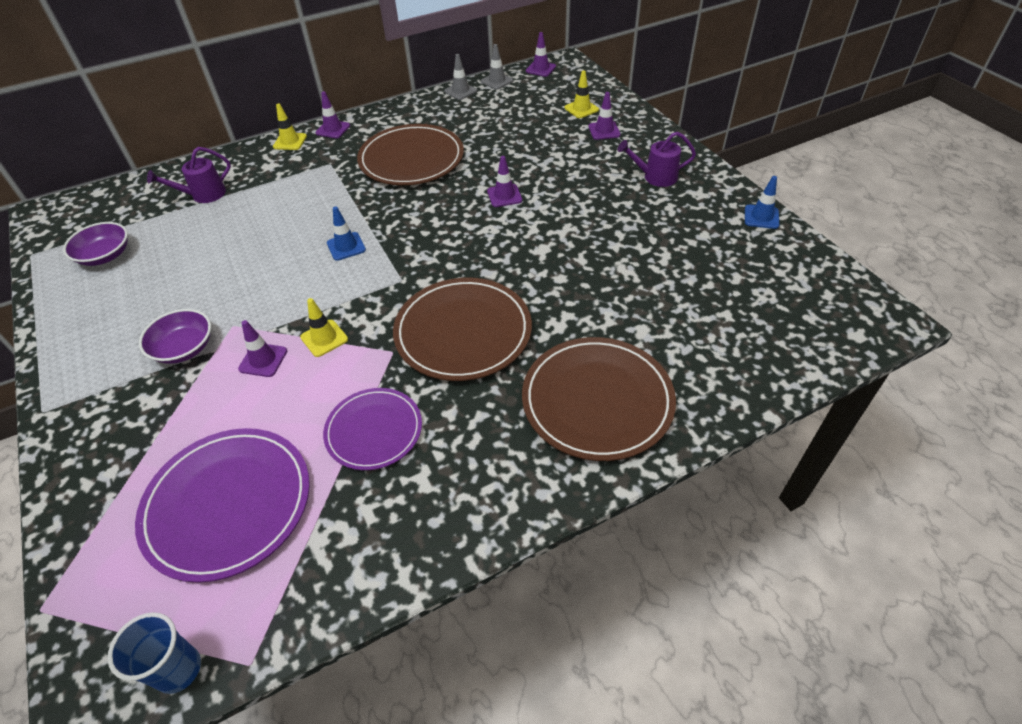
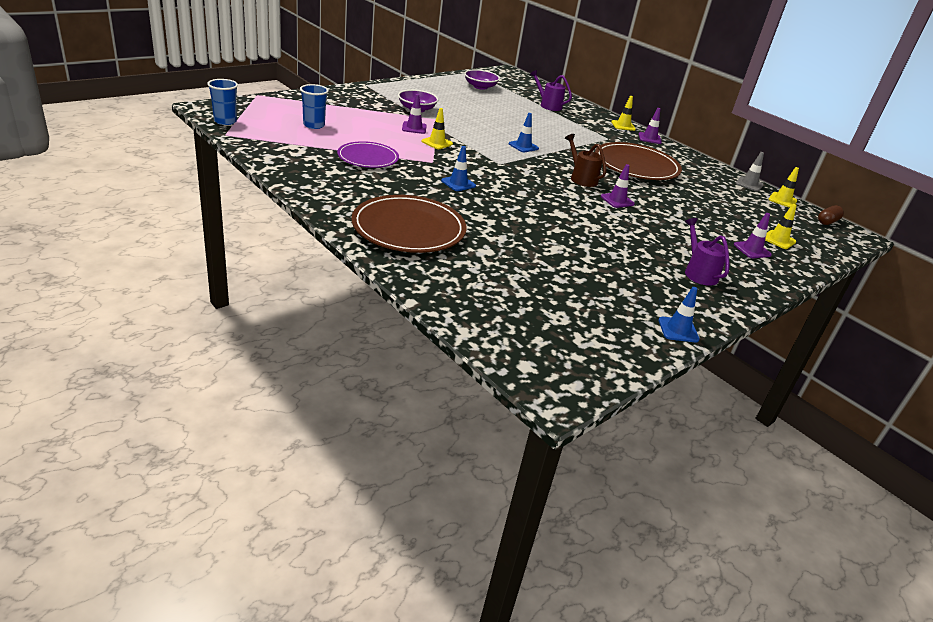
camera: 70 degrees right, 15 degrees down
(228, 504) = (314, 125): purple plate -> blue cup
(446, 212) = (581, 178): none -> brown watering can
(463, 332) = (458, 183): brown plate -> blue traffic cone
(497, 81) = (782, 200): grey traffic cone -> yellow traffic cone
(540, 69) = (827, 222): purple traffic cone -> brown capsule

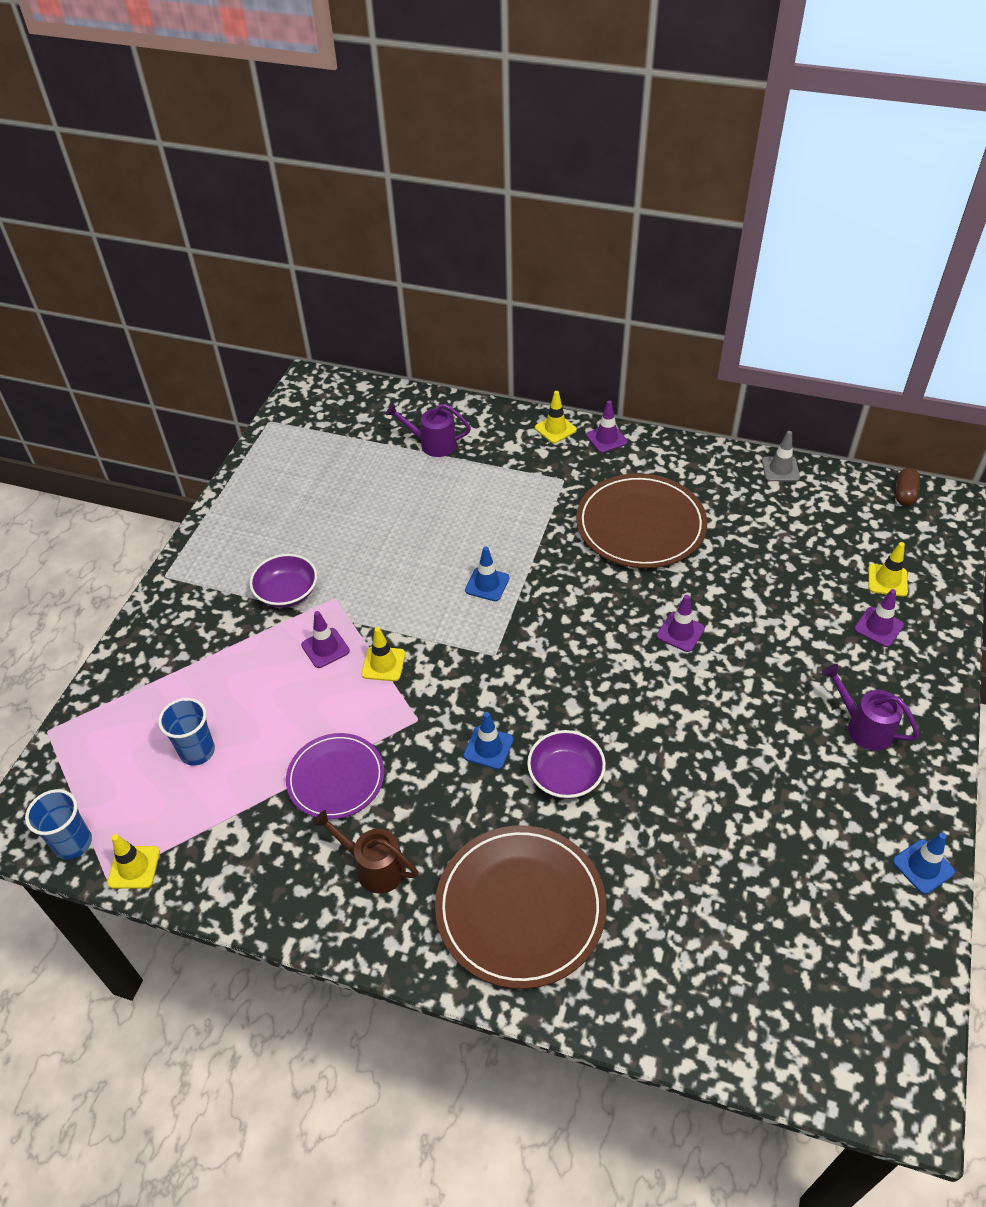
camera: 25 degrees left, 15 degrees up
(480, 87) = (313, 459): purple bowl -> purple bowl (565, 775)
(581, 178) = (607, 611): brown watering can -> brown watering can (373, 866)
(782, 200) = (835, 480): yellow traffic cone -> yellow traffic cone (134, 867)

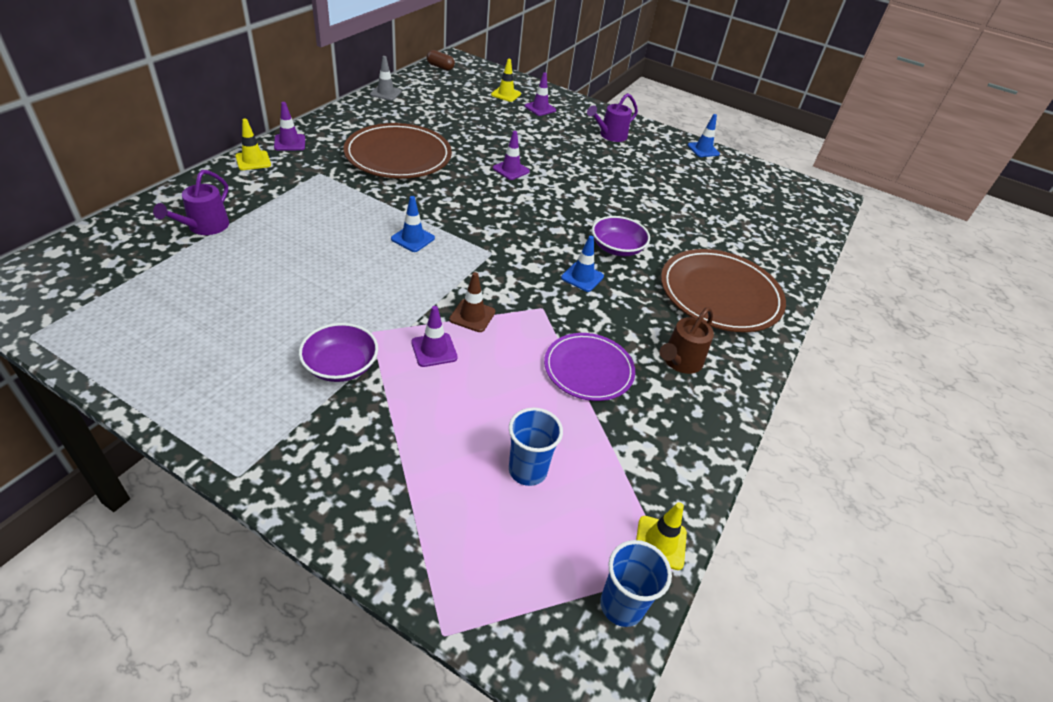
camera: 85 degrees left, 5 degrees down
(383, 664) = (472, 316): yellow traffic cone -> brown traffic cone

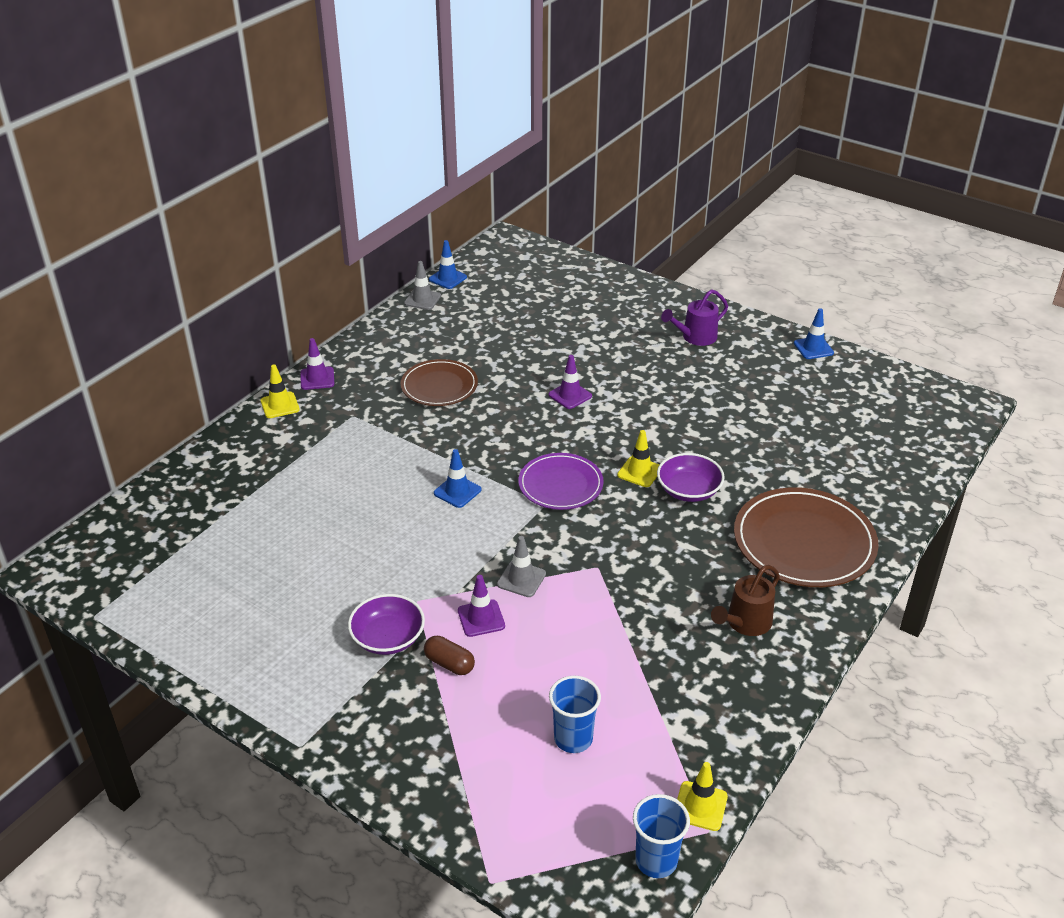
camera: 10 degrees right, 5 degrees down
(204, 227) = (238, 490): purple watering can -> none
(398, 155) = (439, 386): brown plate -> brown plate, size x0.63
(440, 67) = (487, 254): brown capsule -> brown capsule (449, 663)
(472, 316) = (521, 579): brown traffic cone -> grey traffic cone
(506, 94) = (568, 287): yellow traffic cone -> yellow traffic cone (639, 472)
(540, 108) = (610, 304): purple traffic cone -> none
(582, 277) = (645, 528): blue traffic cone -> blue traffic cone (447, 278)
(588, 369) = (643, 634): purple plate -> purple plate (560, 484)

